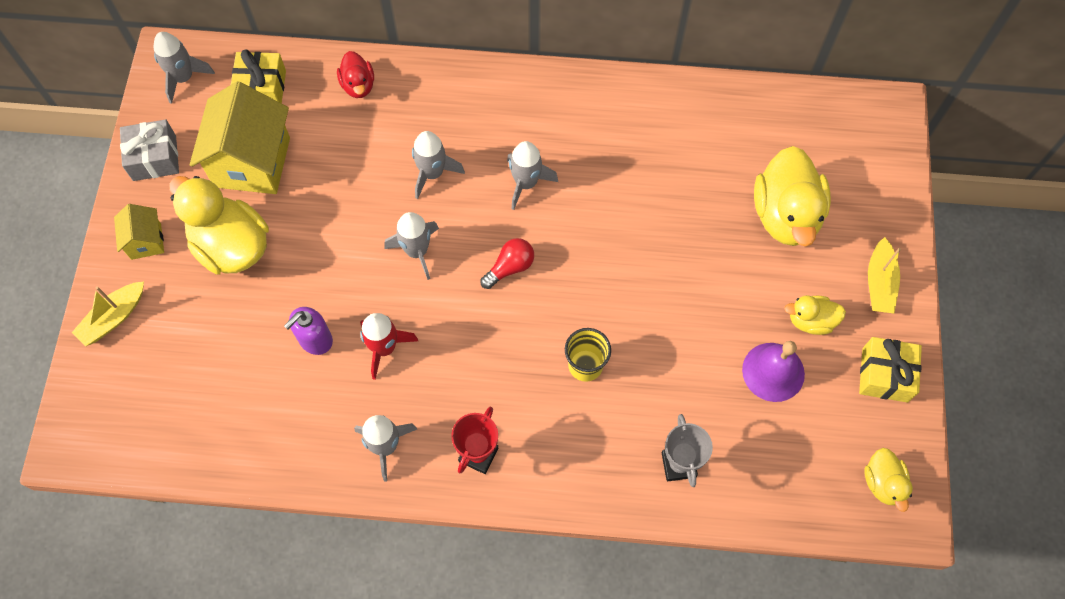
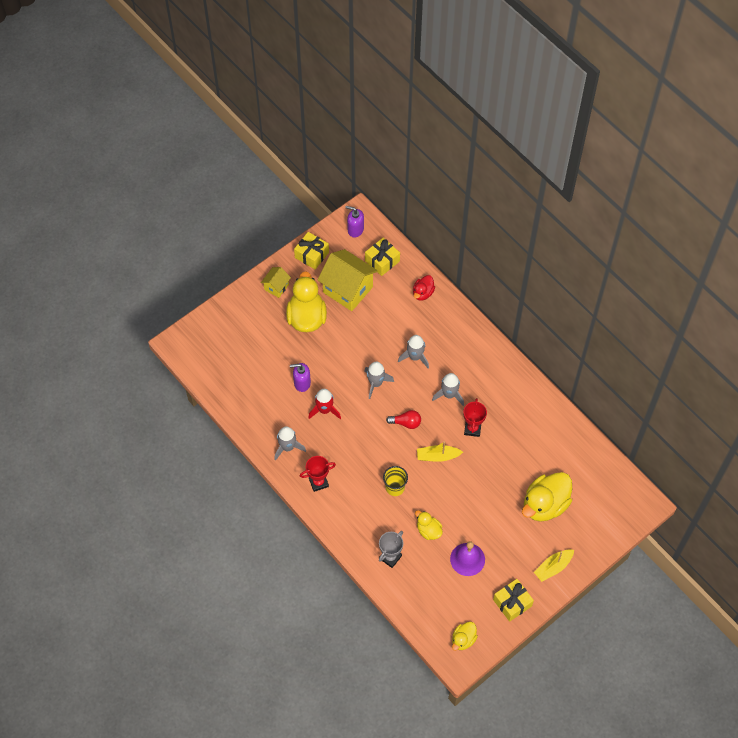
camera: 45 degrees right, 5 degrees down
(113, 318) = (236, 307): yellow boat -> yellow boat (437, 456)
(154, 158) = (311, 255): grey gift -> yellow gift
(183, 78) = (355, 229): grey rocket -> purple soap dispenser
(252, 162) = (348, 289): yellow house -> yellow house turned 75 degrees clockwise
(600, 200) = (472, 429): none -> red trophy
(810, 321) = (506, 555): yellow duck -> yellow duck (428, 530)

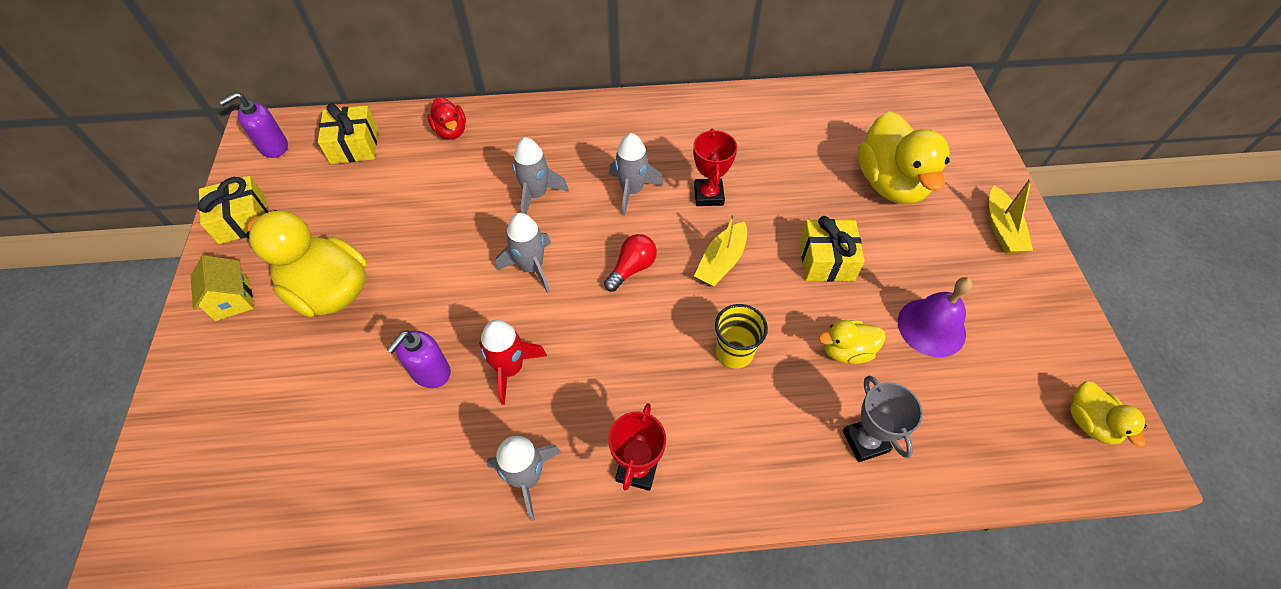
camera: 55 degrees left, 5 degrees down
(348, 289) = (348, 210): yellow house -> none
(472, 429) = (708, 195): red trophy -> red trophy turned 45 degrees clockwise
(512, 603) = (1043, 312): yellow gift -> yellow gift (826, 260)

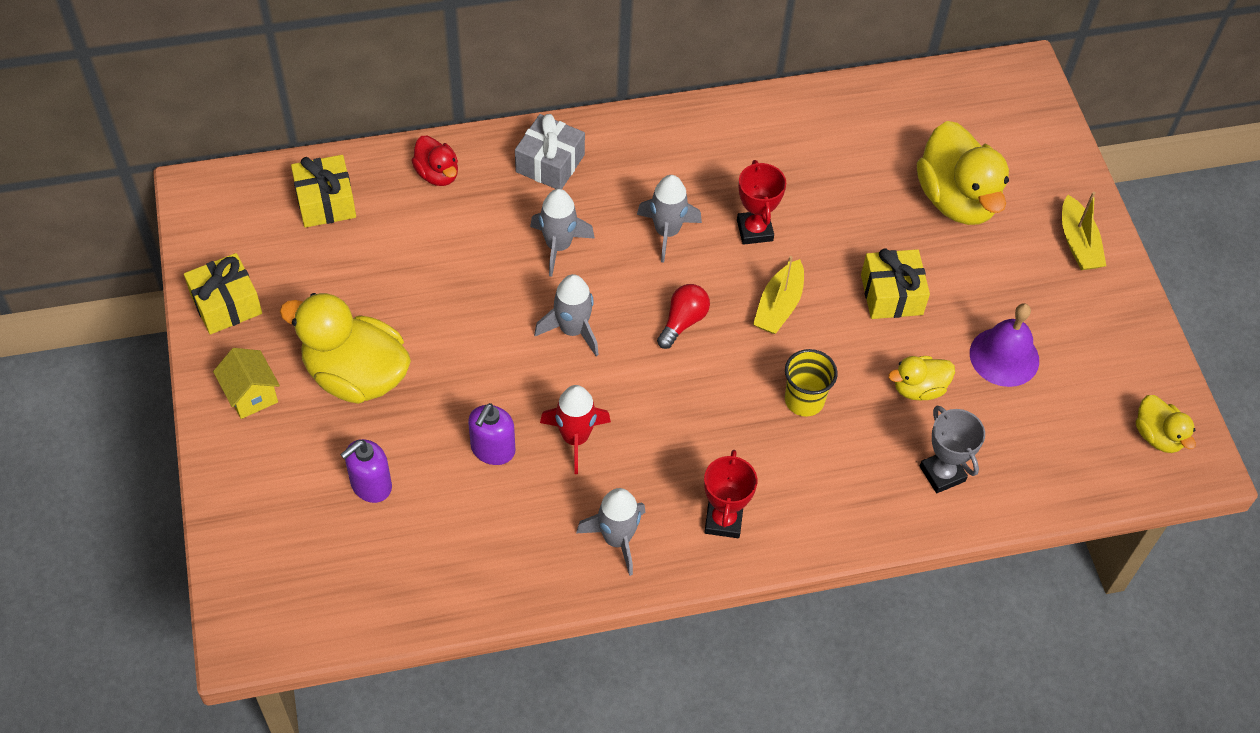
camera: 10 degrees left, 0 degrees up
(273, 147) = (227, 211): purple soap dispenser -> purple soap dispenser (371, 485)
(545, 129) = (550, 163): none -> grey gift

